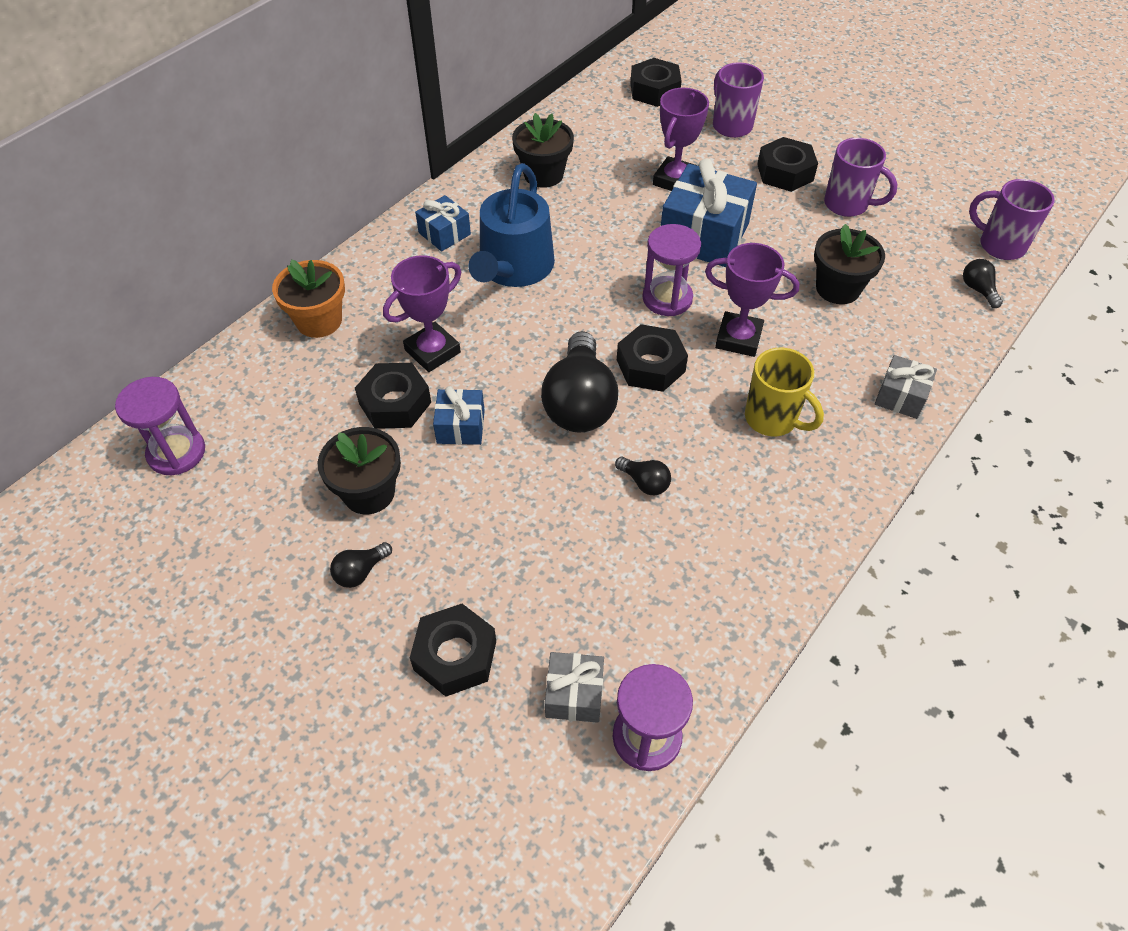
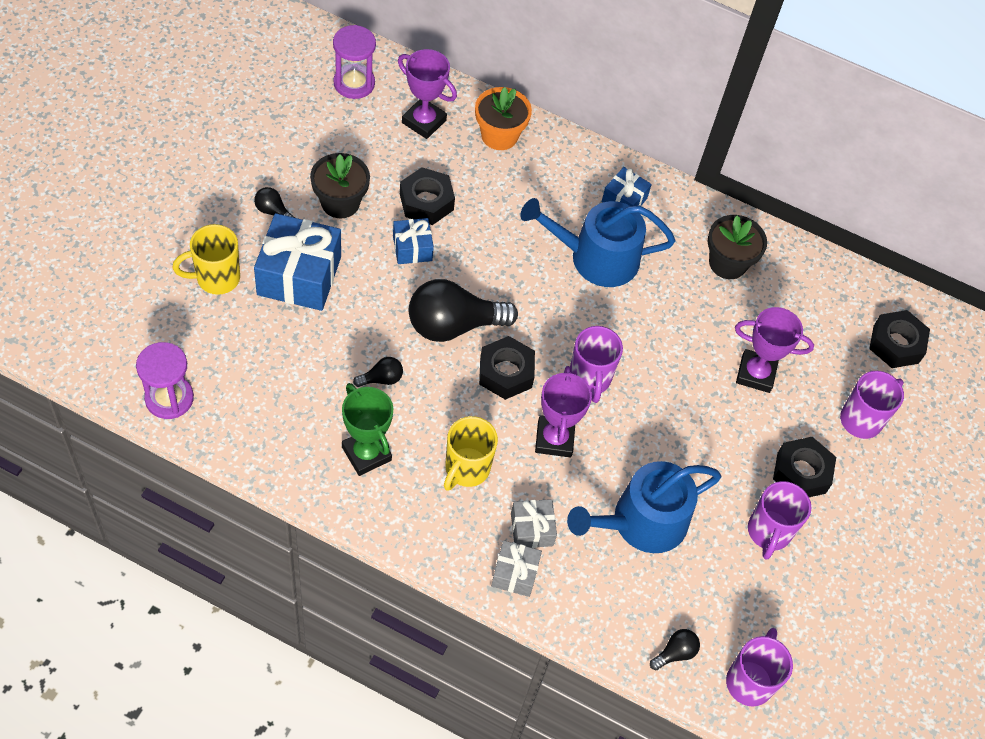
camera: 70 degrees right, 5 degrees up
(432, 351) = (485, 216): purple trophy -> purple trophy (424, 121)
(455, 655) = (216, 278): black nut -> yellow mug
(574, 694) = (195, 352): grey gift -> grey gift (531, 529)
(644, 483) = (381, 379): black light bulb -> black light bulb turned 135 degrees counterclockwise
(667, 298) = (589, 379): purple hourglass -> purple mug
(704, 235) = (683, 403): blue gift -> blue gift (299, 276)
(748, 512) = (366, 453): none -> green trophy
(838, 288) = (641, 522): black flower pot -> blue watering can

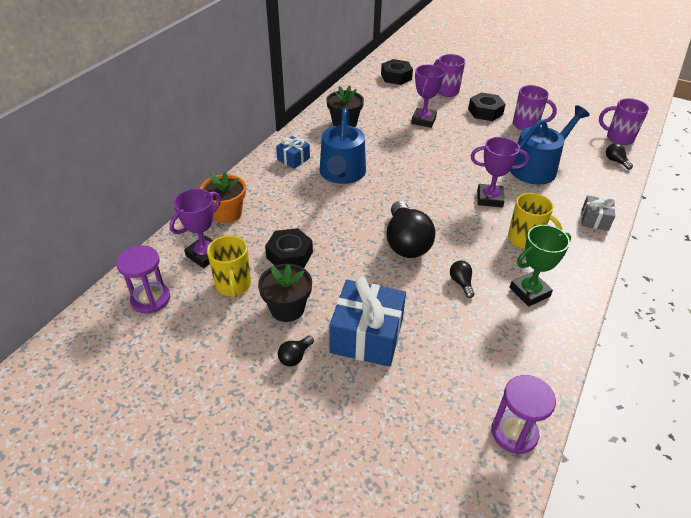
camera: 80 degrees left, 15 degrees down
(216, 278) = (373, 400): yellow mug -> yellow mug (233, 285)
(412, 248) = (335, 264): blue gift -> none
(505, 373) = (442, 218): black nut -> none
(531, 529) = (559, 211): grey gift -> none
(589, 379) = (440, 181): purple mug -> none
(641, 522) = (537, 167): blue watering can -> blue watering can turned 105 degrees counterclockwise

